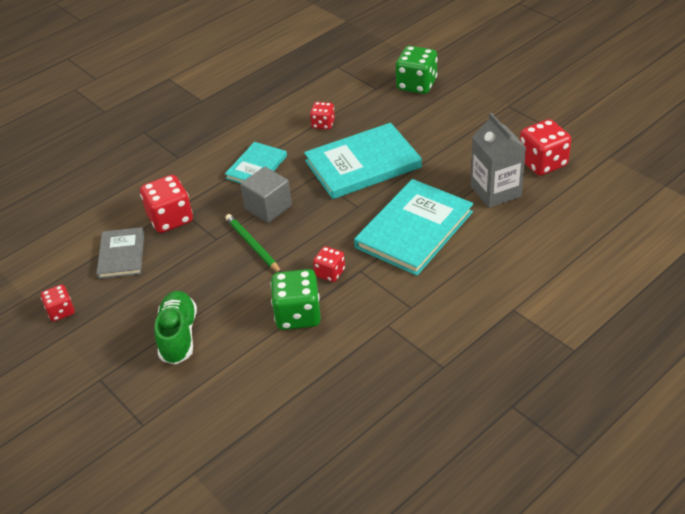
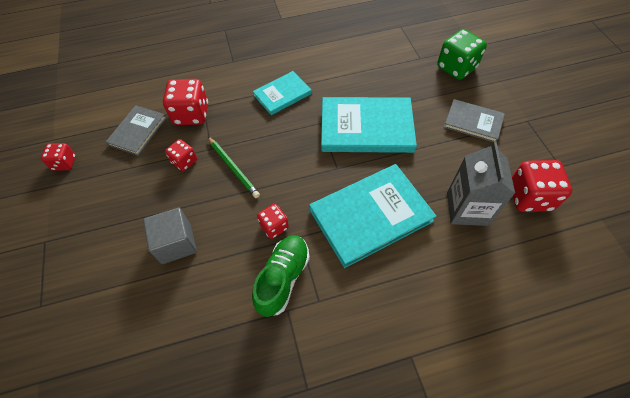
camera: 25 degrees right, 15 degrees up
(178, 336) = (123, 230): green shoe -> green shoe (283, 278)
(253, 245) = (233, 168): green pencil -> green pencil turned 150 degrees clockwise
(268, 207) = (267, 136): grey cube -> grey cube (176, 243)
(298, 315) = (222, 258): green dice -> none
(323, 124) = (357, 75): red dice -> red dice (184, 161)
(460, 124) = (473, 122): none -> grey book

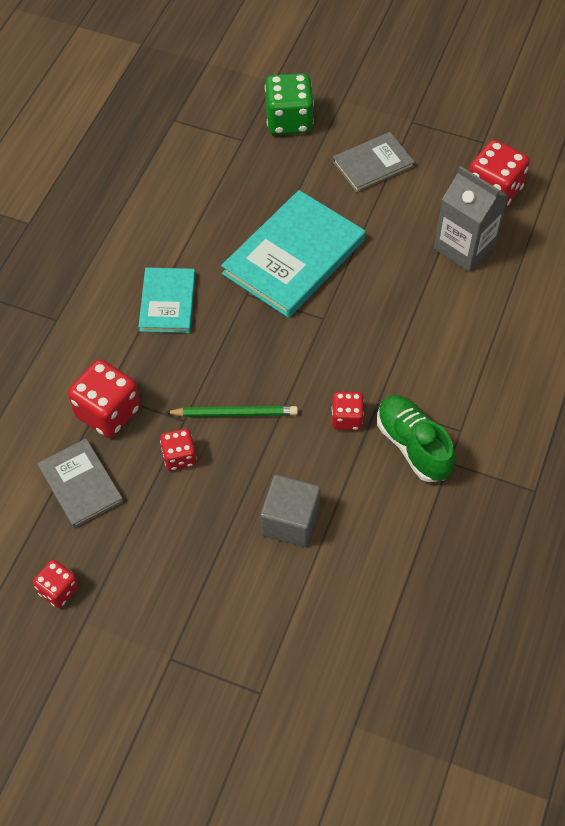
camera: 55 degrees left, 0 degrees up
(370, 215) = (405, 328): turquoise book -> none

